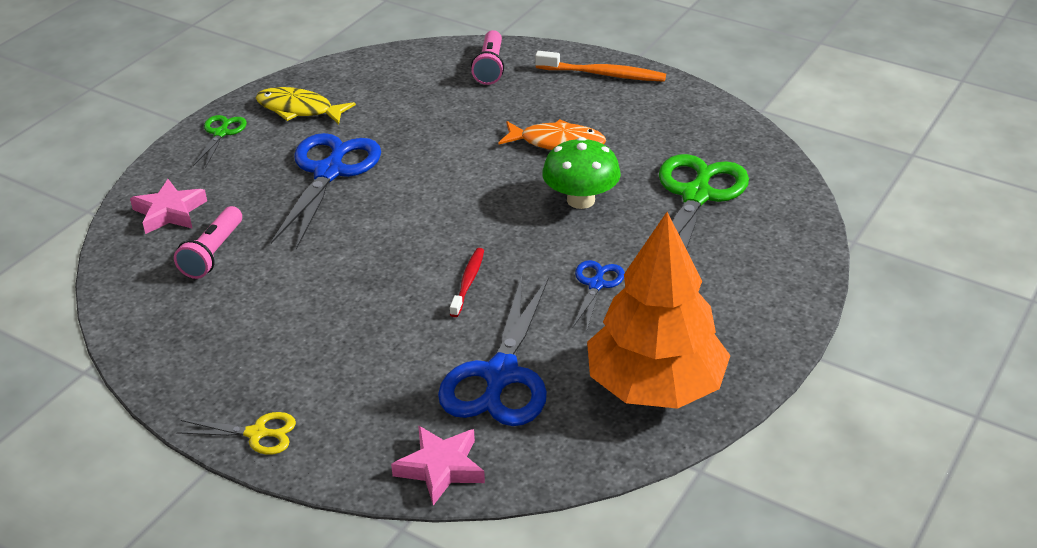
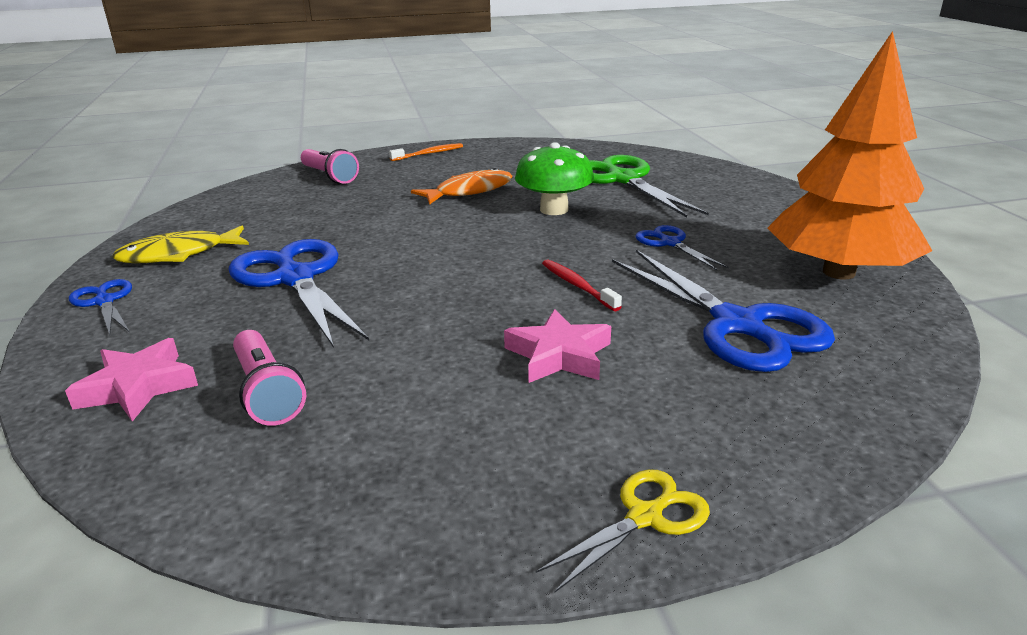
camera: 45 degrees left, 10 degrees down
(221, 133) = (104, 302): green scissors -> blue scissors
(441, 468) = (855, 415): pink star -> pink star (559, 355)
(603, 74) = (429, 154): orange toothbrush -> orange toothbrush, size x0.64

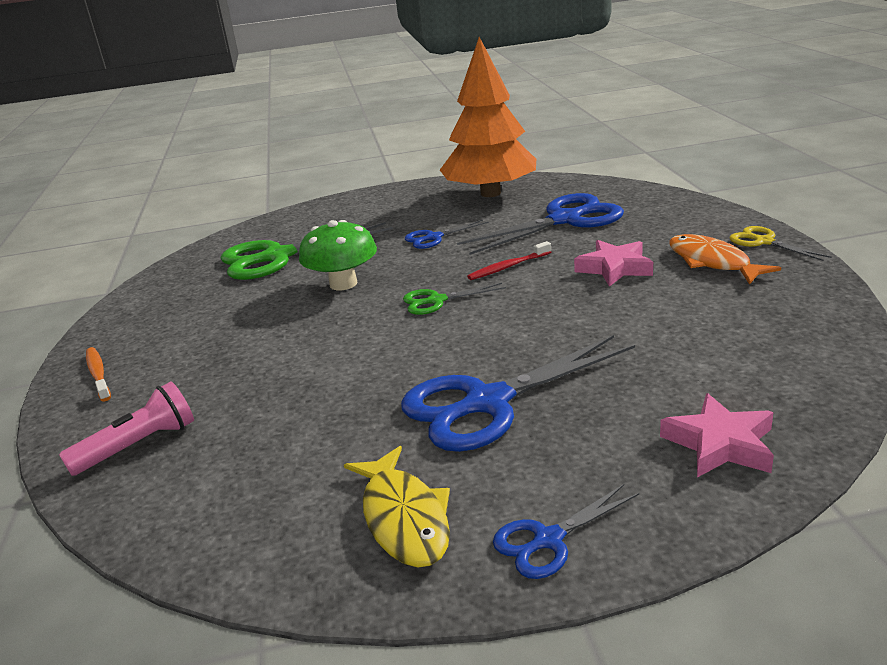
camera: 85 degrees left, 0 degrees up
(267, 392) = (701, 372): pink flashlight -> none
(469, 191) = (267, 331): orange fish -> orange fish (712, 262)
(501, 251) = (437, 301): none -> green scissors

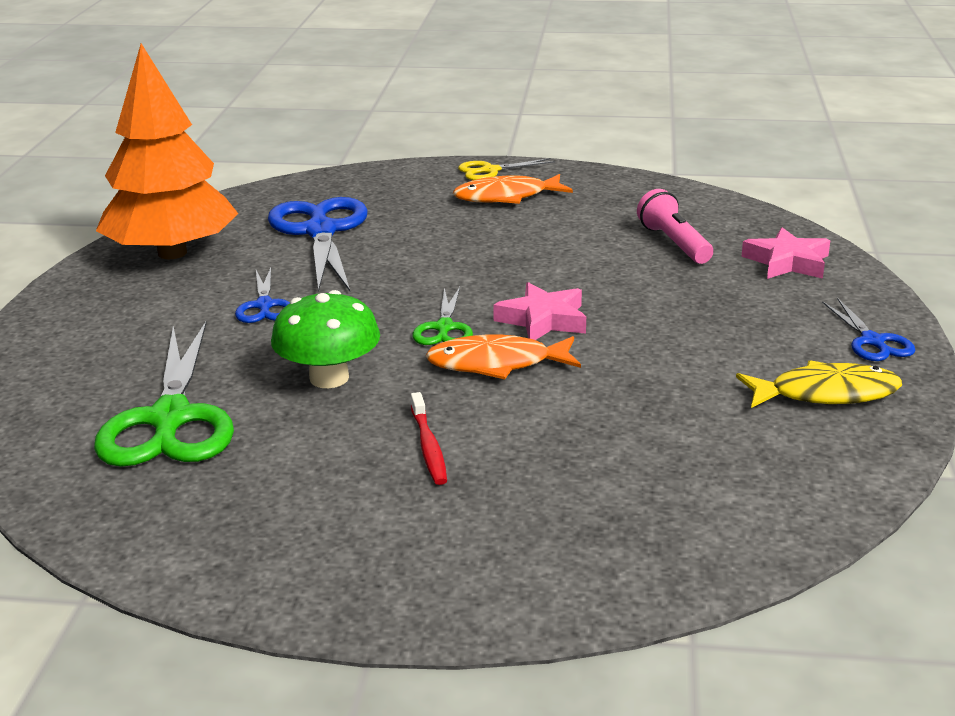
camera: 75 degrees left, 0 degrees up
(98, 374) = (409, 586): orange toothbrush -> none
(138, 445) = (626, 543): pink flashlight -> pink flashlight (674, 243)
(389, 334) = (496, 364): none -> orange fish
(488, 403) = (675, 333): blue scissors -> none
(508, 267) = (405, 279): red toothbrush -> red toothbrush (428, 447)
(614, 268) = (470, 234): pink star -> pink star (543, 320)

